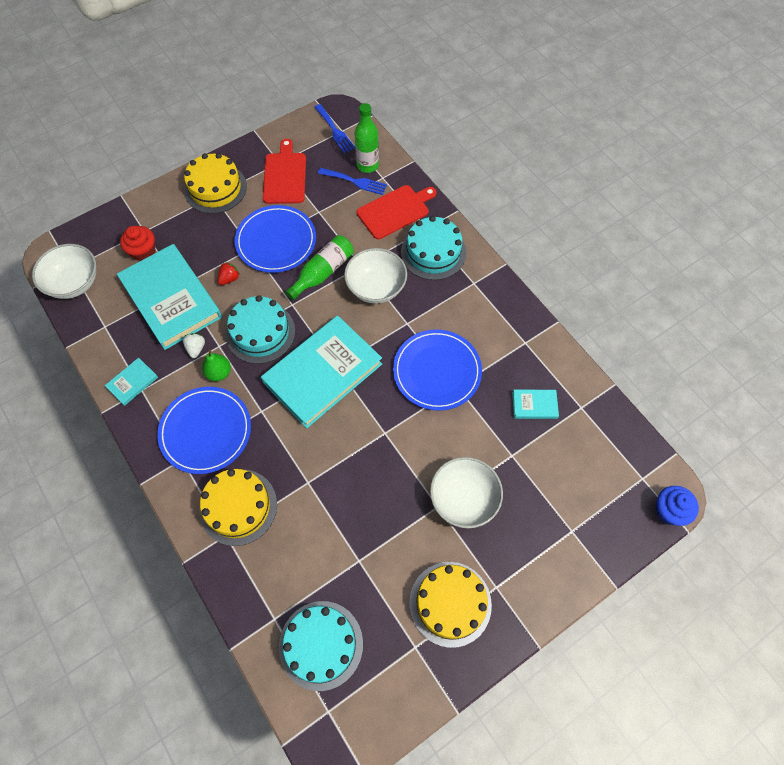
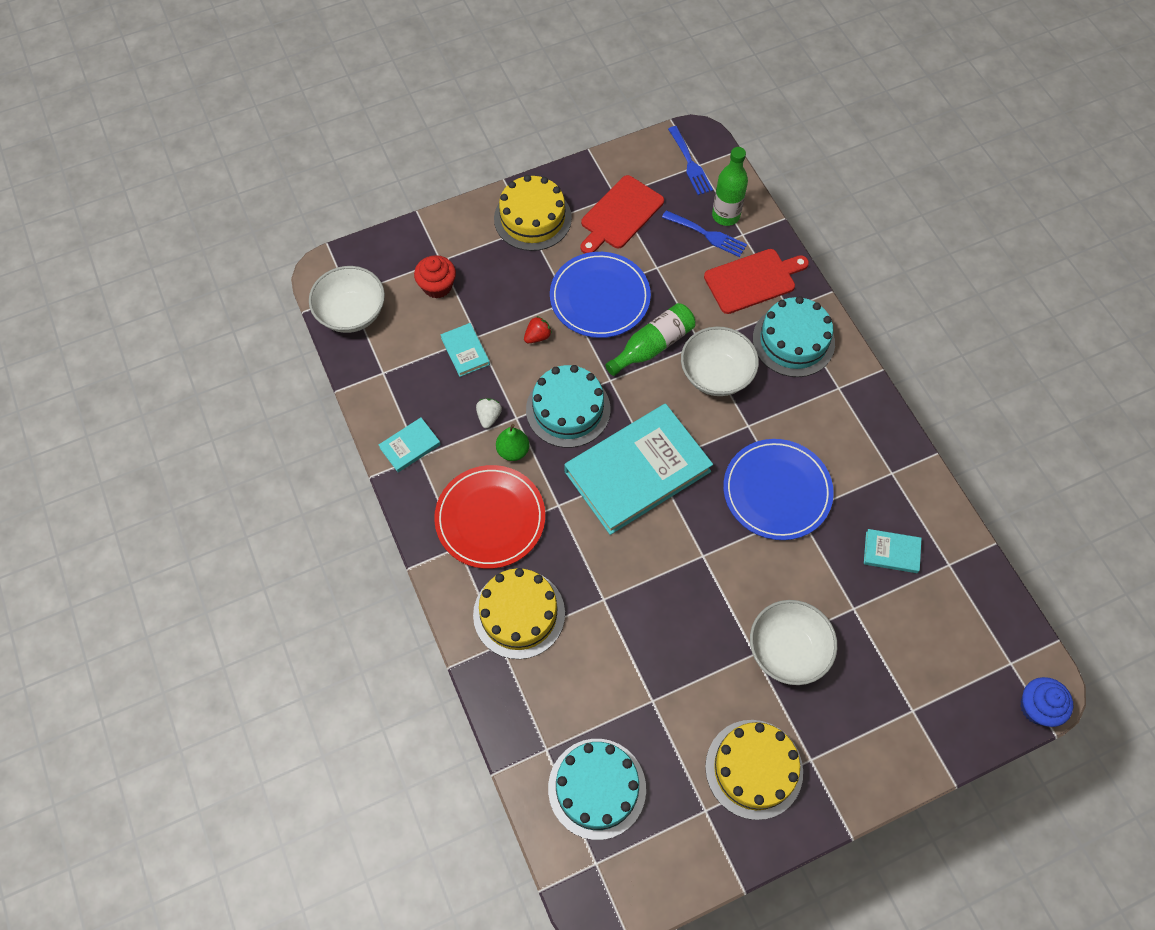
camera: 10 degrees right, 0 degrees up
(171, 299) = (465, 351): turquoise book -> turquoise book, size x0.42
(206, 431) = (490, 518): blue plate -> red plate
(285, 176) = (620, 215): red cutting board -> red cutting board turned 150 degrees counterclockwise

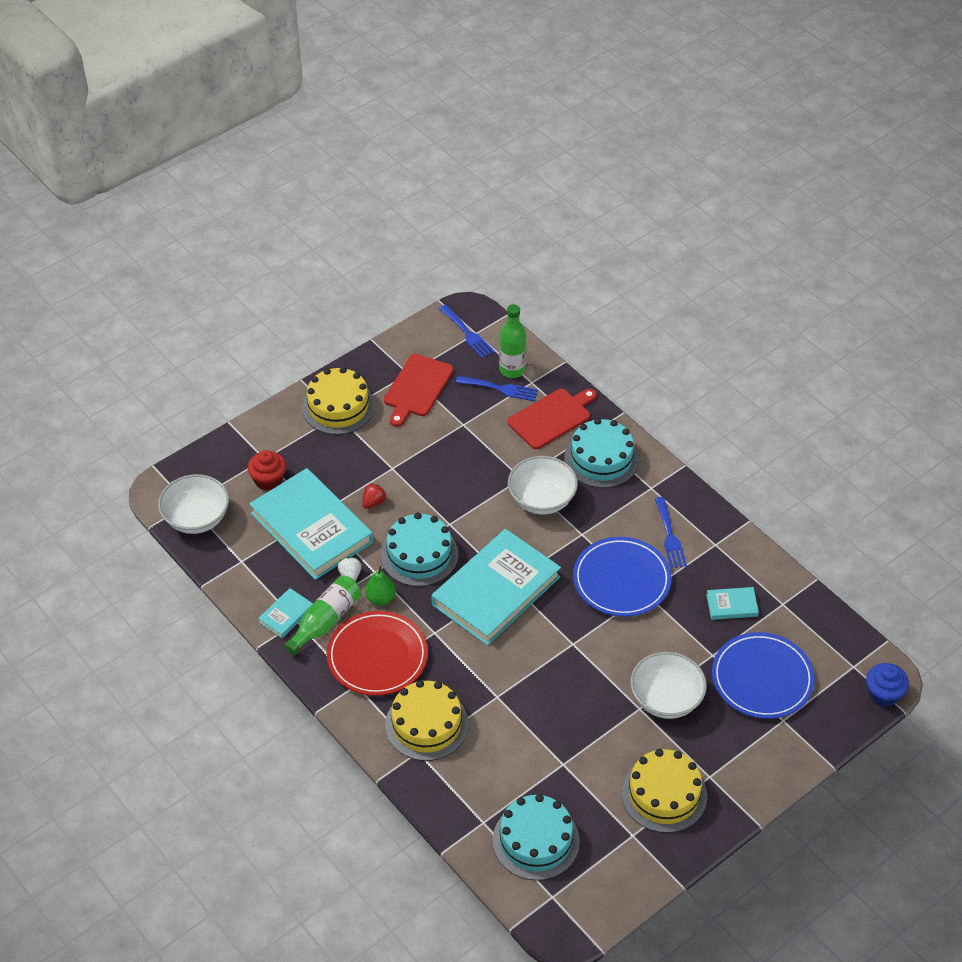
camera: 15 degrees left, 15 degrees down
(465, 351) = (311, 528): turquoise book -> turquoise book, size x2.38
(600, 297) = (420, 459): blue plate -> blue plate (762, 678)
(653, 346) = (479, 488): green bottle -> green bottle (326, 621)
(844, 451) = (670, 536): none -> blue fork

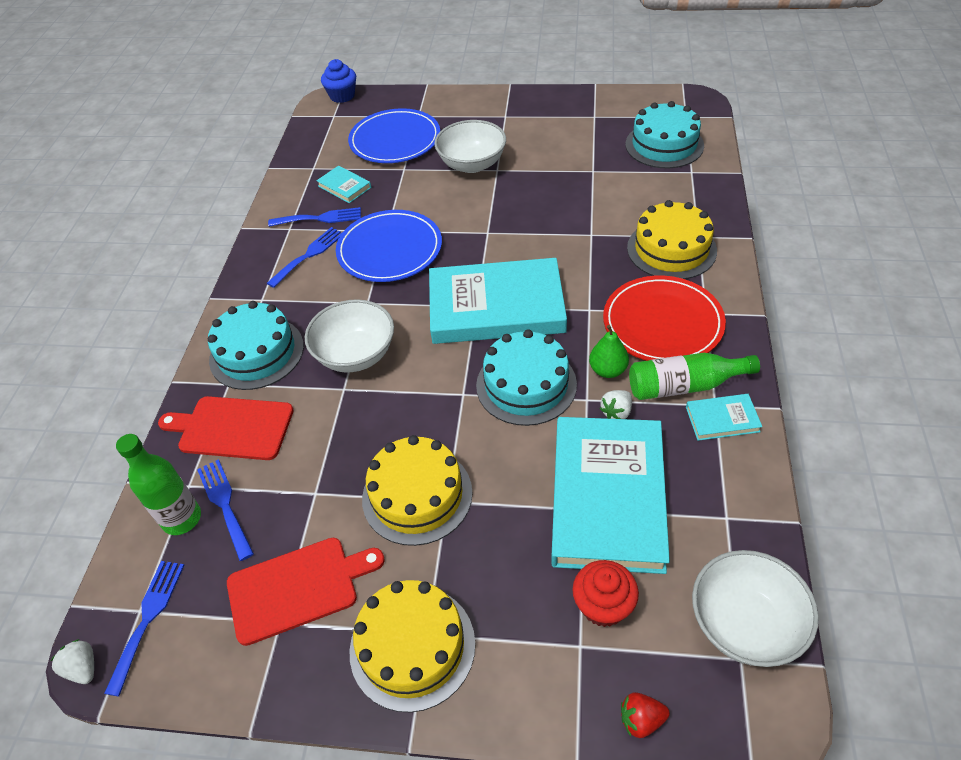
camera: 130 degrees left, 0 degrees up
(373, 502) = (510, 475): red strawberry -> red strawberry (641, 720)
(468, 304) = (83, 668): none -> white strawberry
(664, 794) = (546, 123): yellow cake -> yellow cake (417, 495)
(707, 567) = (320, 218): none -> blue fork

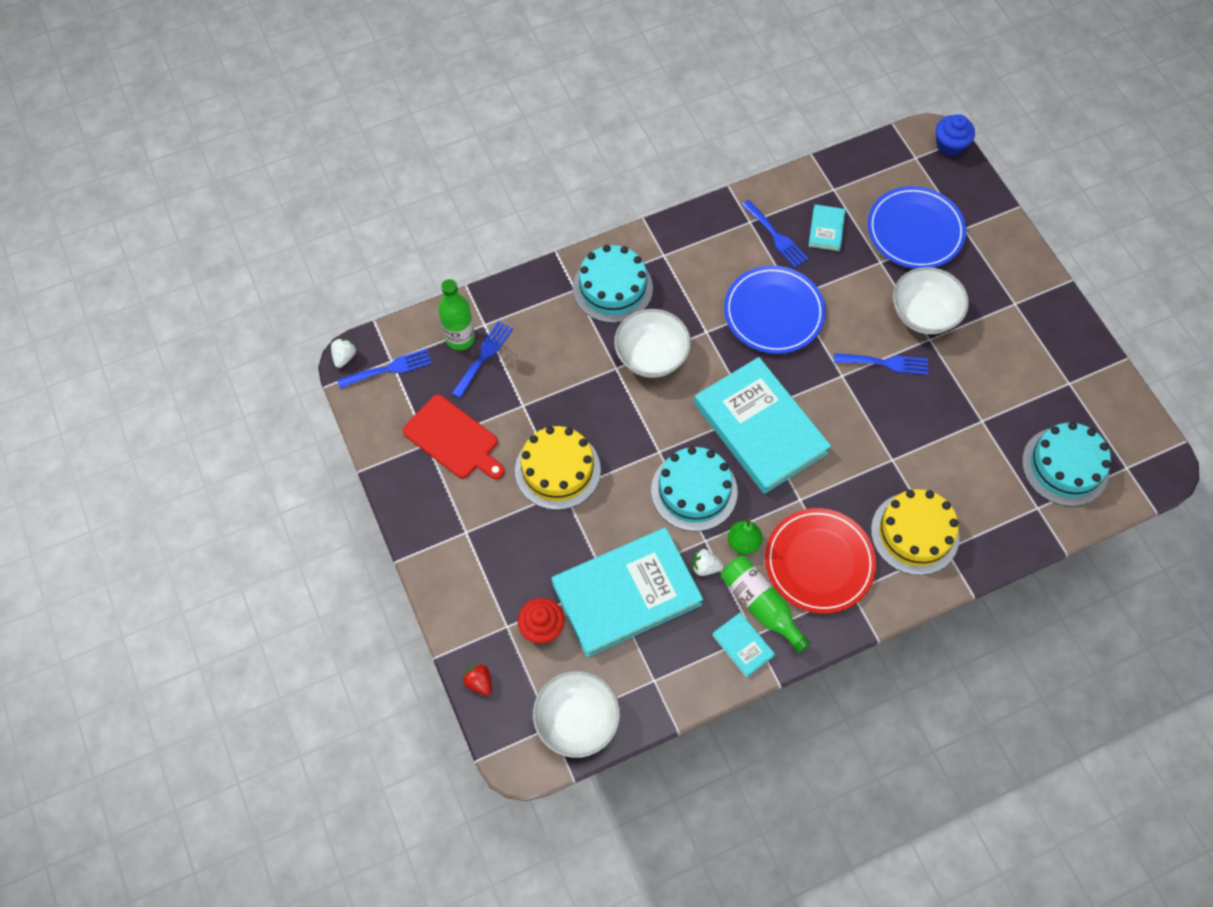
camera: 55 degrees right, 15 degrees up
(232, 428) = (541, 318): red cutting board -> none
(309, 255) = (730, 256): blue fork -> blue fork (886, 363)
(412, 646) = (453, 528): yellow cake -> none

